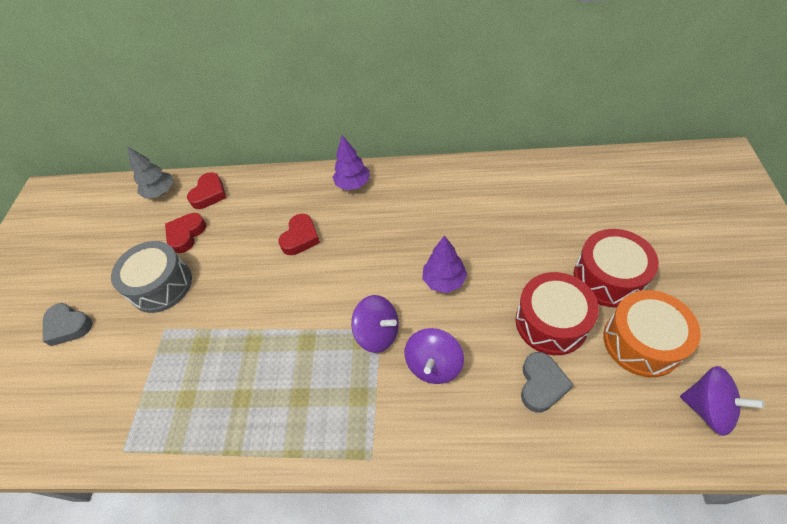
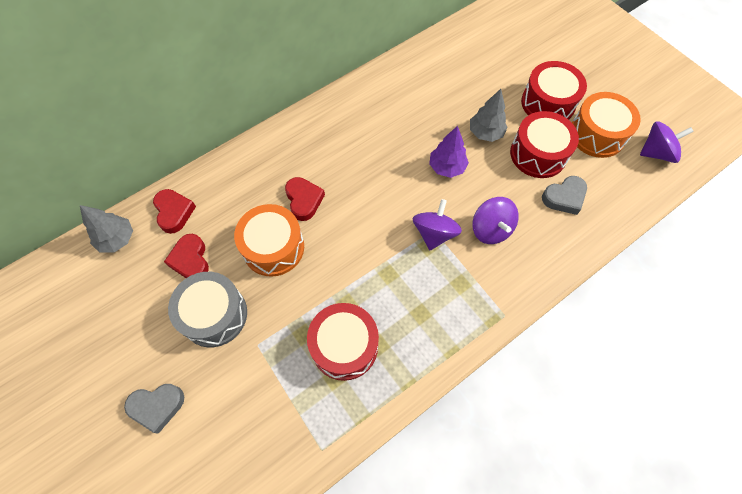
camera: 45 degrees left, 10 degrees up
(217, 378) = (344, 346): none -> red drum
(245, 261) = (273, 247): none -> orange drum
(353, 184) = (306, 131): purple tree -> none
(378, 333) = (434, 233): purple spinning top -> purple spinning top turned 60 degrees counterclockwise
(511, 270) = (485, 133): none -> grey tree
(541, 384) = (564, 197): grey heart -> grey heart turned 90 degrees clockwise

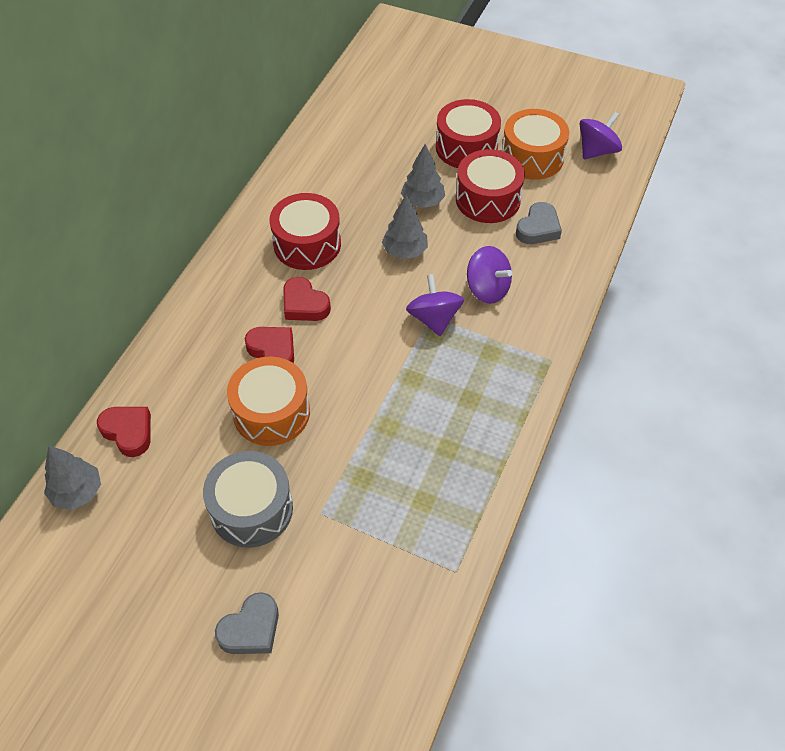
camera: 30 degrees left, 10 degrees down
(190, 260) = (184, 470): red heart -> red heart (304, 304)
(344, 346) = (413, 467): red drum -> red drum (307, 244)
(446, 167) = (405, 251): purple tree -> grey tree

